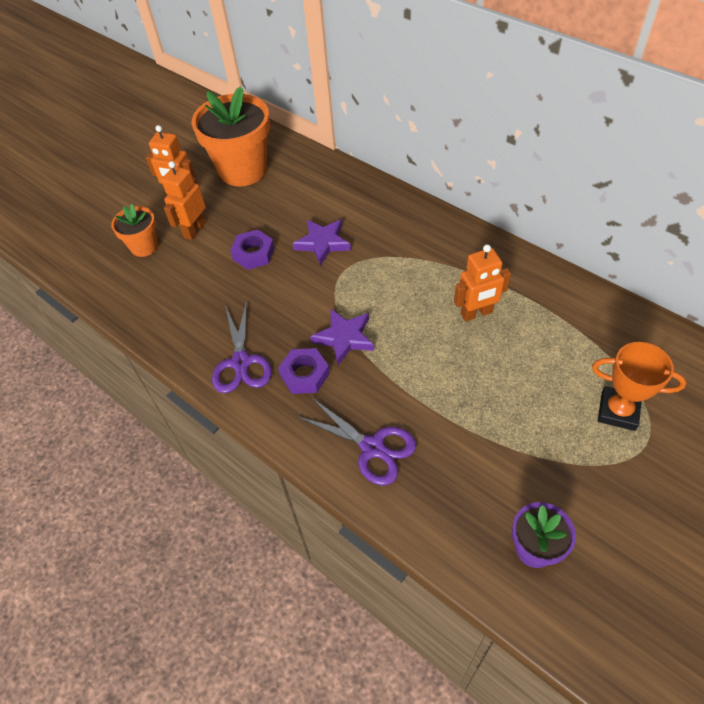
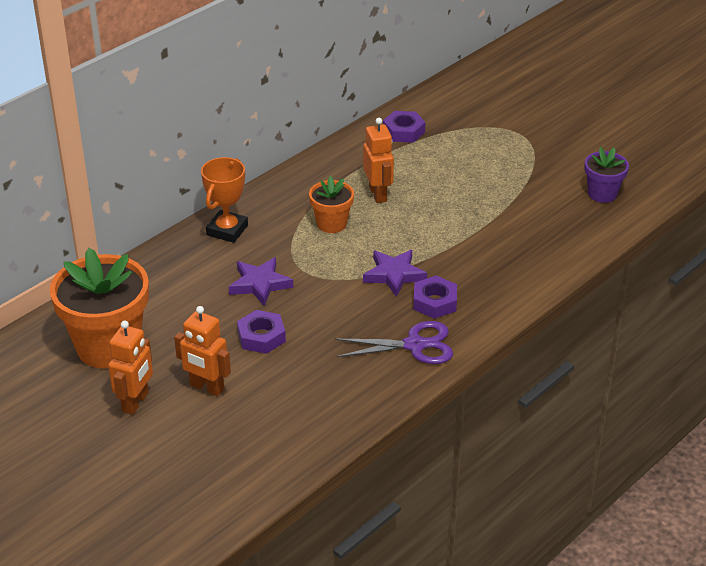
camera: 90 degrees left, 15 degrees down
(144, 246) = (223, 432): orange flower pot -> orange flower pot (331, 224)
(372, 447) = (516, 265): purple scissors -> none
(604, 326) = (404, 131): none -> purple nut
(618, 411) = (488, 139): orange trophy -> orange trophy (227, 230)

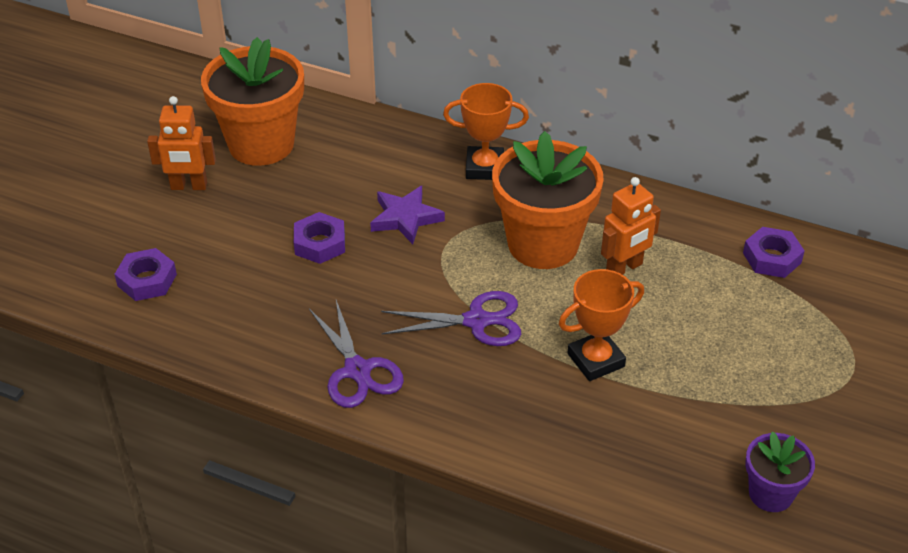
camera: 70 degrees right, 5 degrees up
(206, 387) = (226, 227): orange robot -> none
(331, 224) = (543, 244): orange flower pot -> orange flower pot, size x1.91
(394, 275) = (476, 321): purple star -> purple scissors
(435, 302) = (443, 369): purple nut -> purple nut (147, 280)
(459, 231) = (596, 360): none -> orange trophy

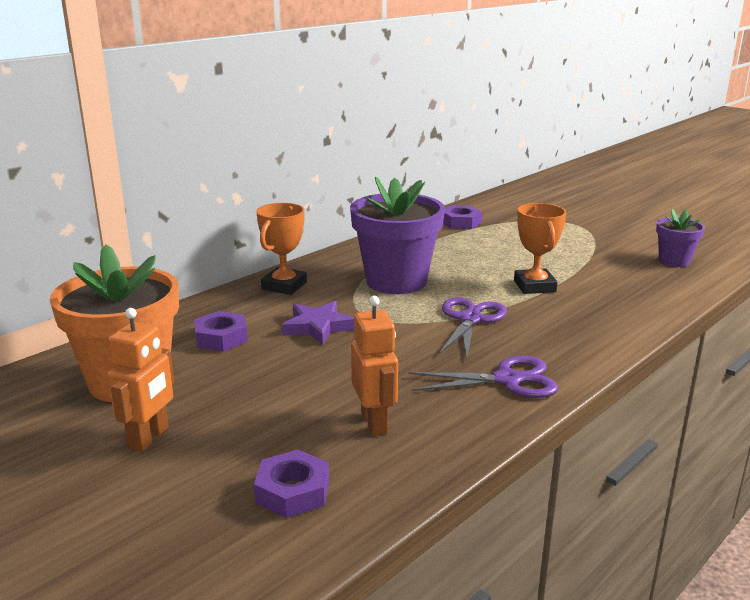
camera: 70 degrees left, 20 degrees down
(320, 243) = (318, 372): purple nut -> purple nut (221, 338)
(543, 244) = (396, 281): orange flower pot -> purple flower pot
(624, 268) = (442, 261): orange robot -> orange robot (374, 422)

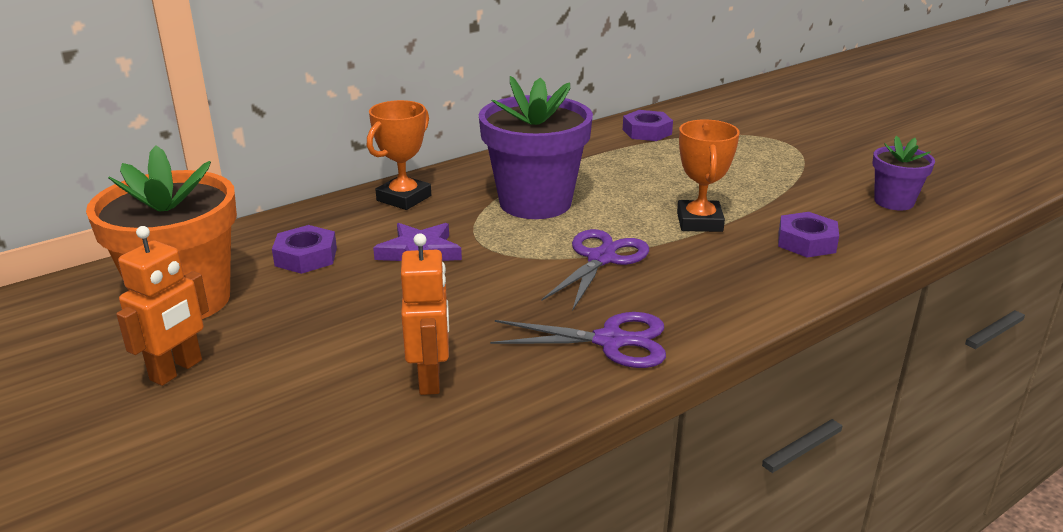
camera: 10 degrees right, 5 degrees up
(293, 491) = (301, 453): purple nut -> purple nut (806, 242)

